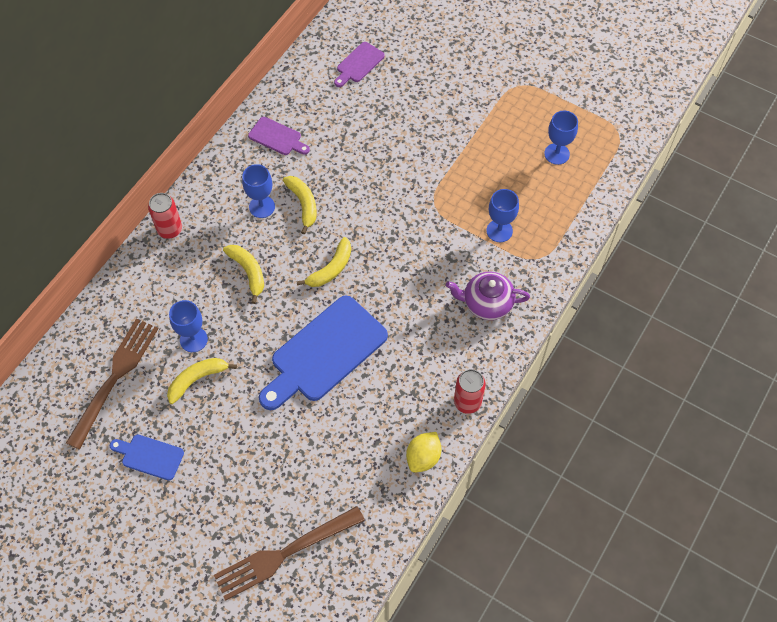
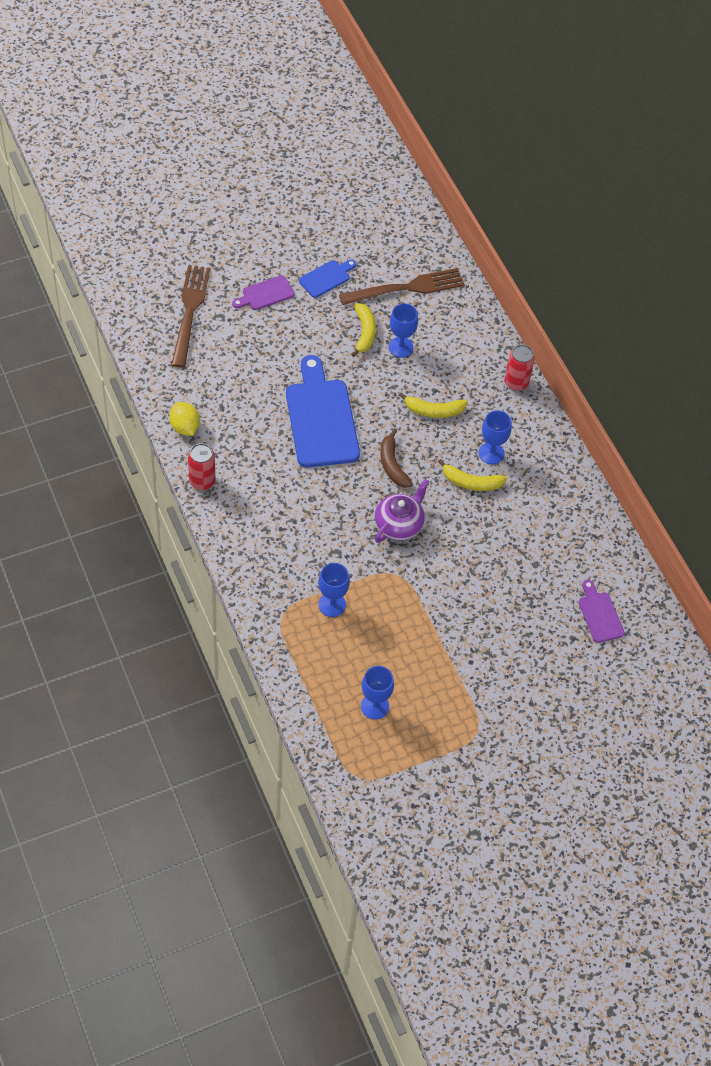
camera: 120 degrees right, 5 degrees down
(115, 378) = (406, 288): brown fork -> brown fork turned 75 degrees counterclockwise
(277, 137) = (558, 504): purple cutting board -> purple cutting board (265, 294)
(331, 269) = (392, 465): yellow banana -> brown banana
(486, 303) = (272, 549): purple teapot -> purple teapot (399, 524)

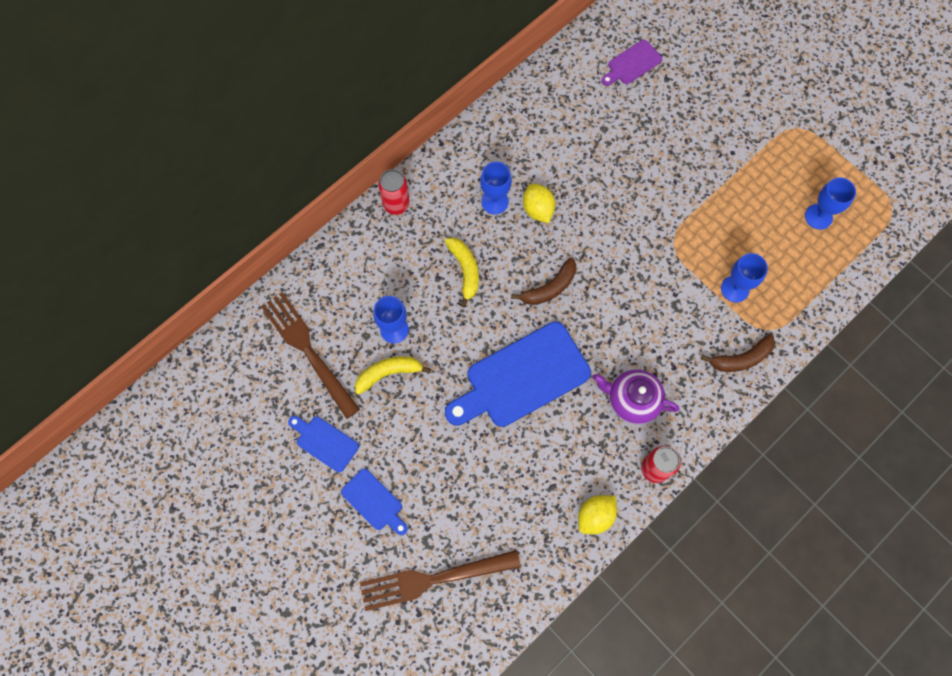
camera: 105 degrees left, 15 degrees up
(265, 294) = (374, 502): purple cutting board -> blue cutting board
(266, 582) = (741, 358): none -> brown banana
(399, 524) = (617, 259): purple teapot -> purple teapot (632, 400)
(471, 482) = (538, 209): yellow banana -> yellow lemon

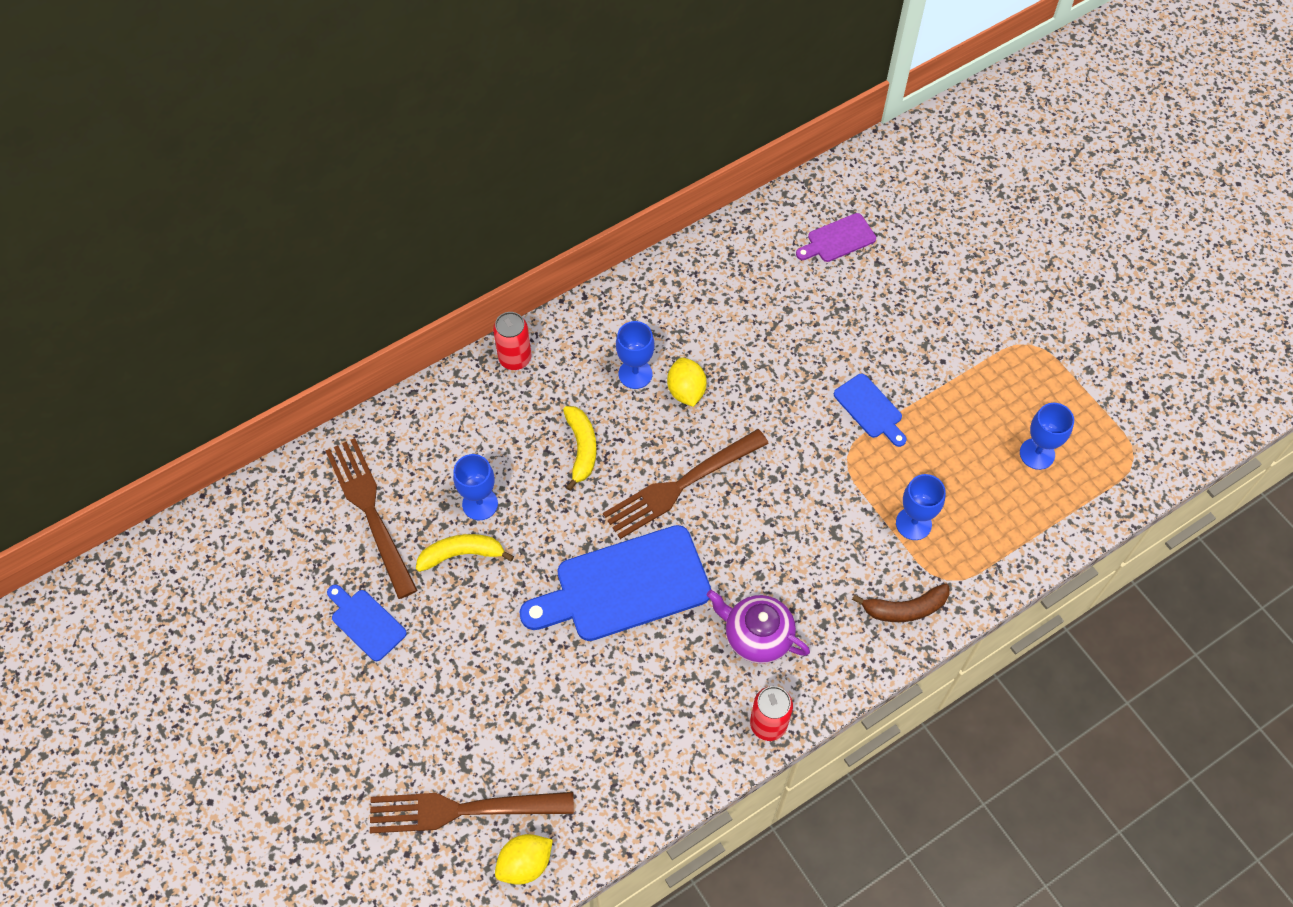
camera: 10 degrees right, 10 degrees down
(374, 502) = (410, 704): blue cutting board -> blue cutting board (870, 409)
(549, 288) = (681, 485): brown banana -> brown fork
(595, 516) = (681, 768): yellow lemon -> yellow lemon (525, 863)

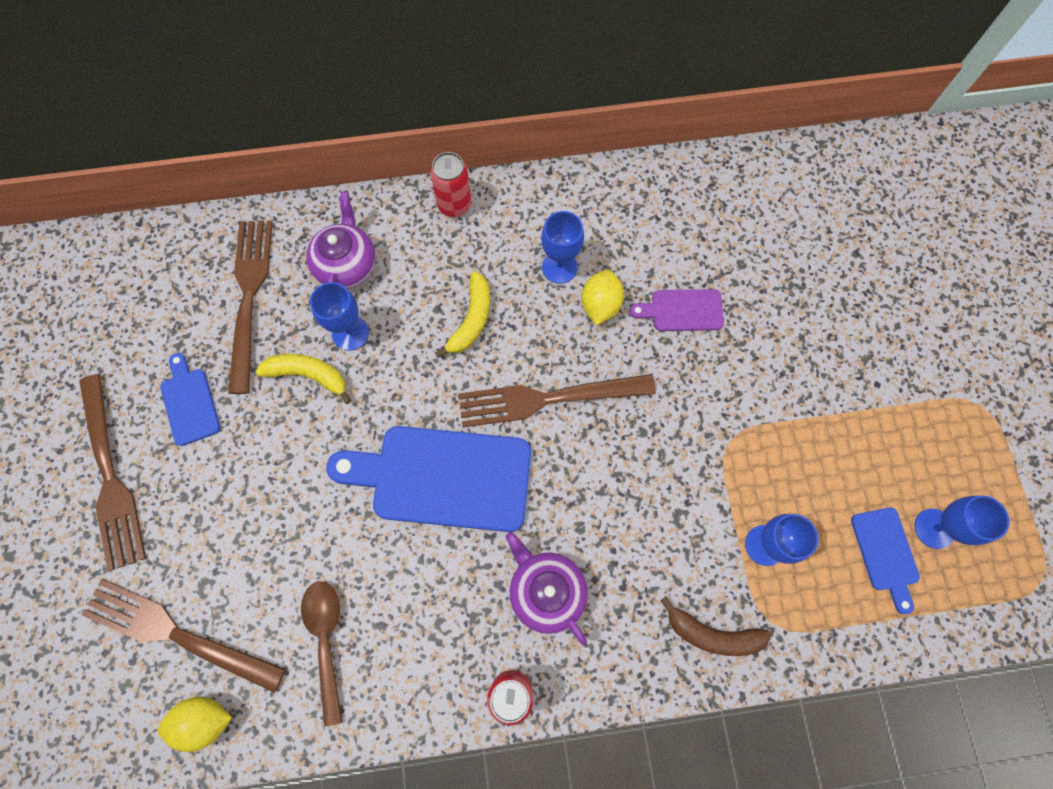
camera: 25 degrees right, 10 degrees up
(329, 713) = (110, 476): none -> brown fork
(445, 448) = (346, 265): none -> purple teapot
(594, 756) = (326, 640): none -> brown spoon
(838, 239) = (826, 213): purple cutting board -> purple cutting board (682, 310)
(870, 409) = (777, 402): blue cutting board -> blue cutting board (885, 553)

